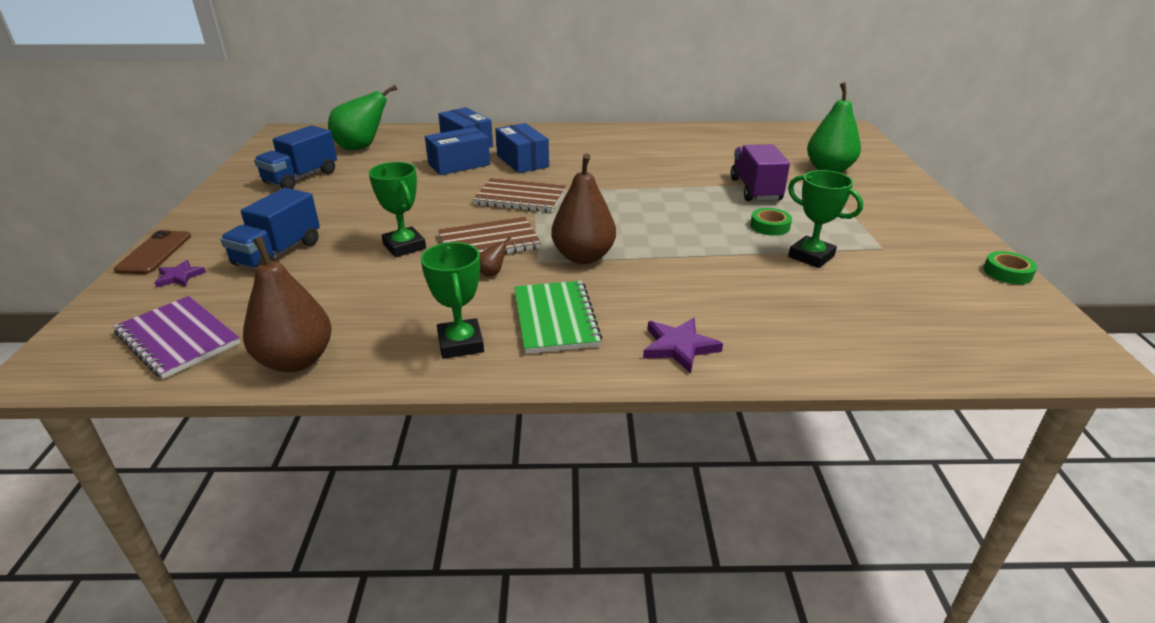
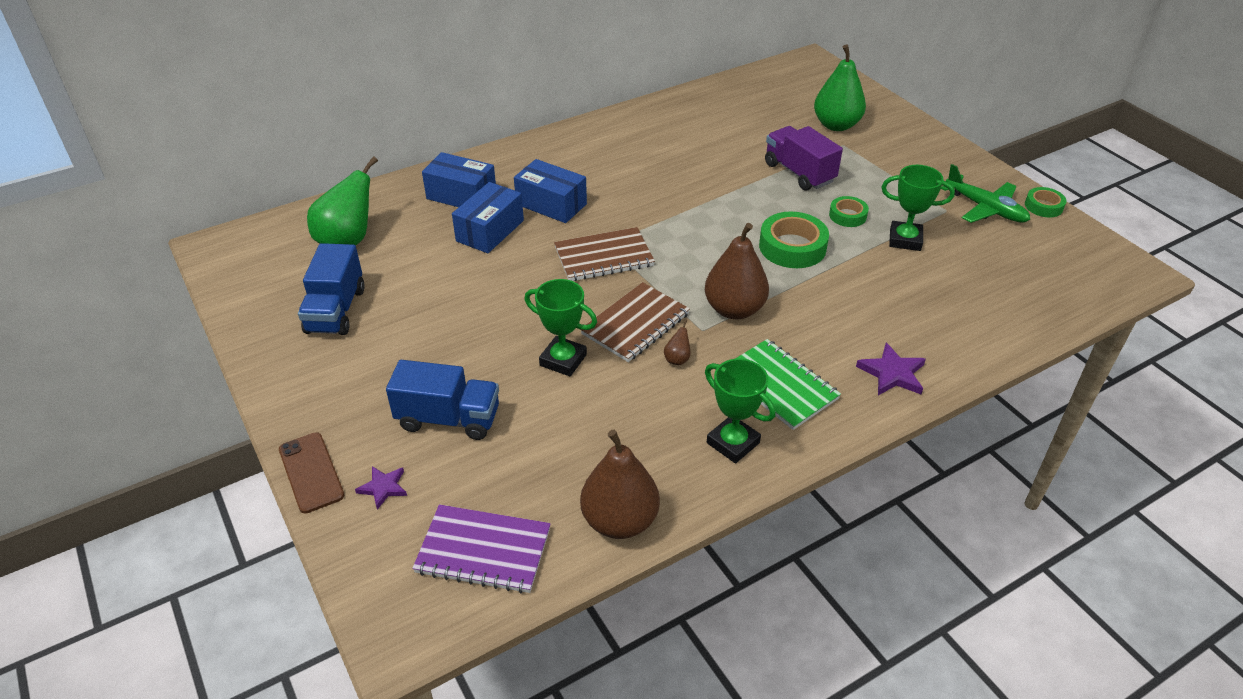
camera: 30 degrees left, 10 degrees up
(278, 253) = (448, 419): blue truck -> blue truck turned 75 degrees counterclockwise
(689, 232) = (792, 247): none -> green tape
(930, 257) = (985, 208): none -> green plane

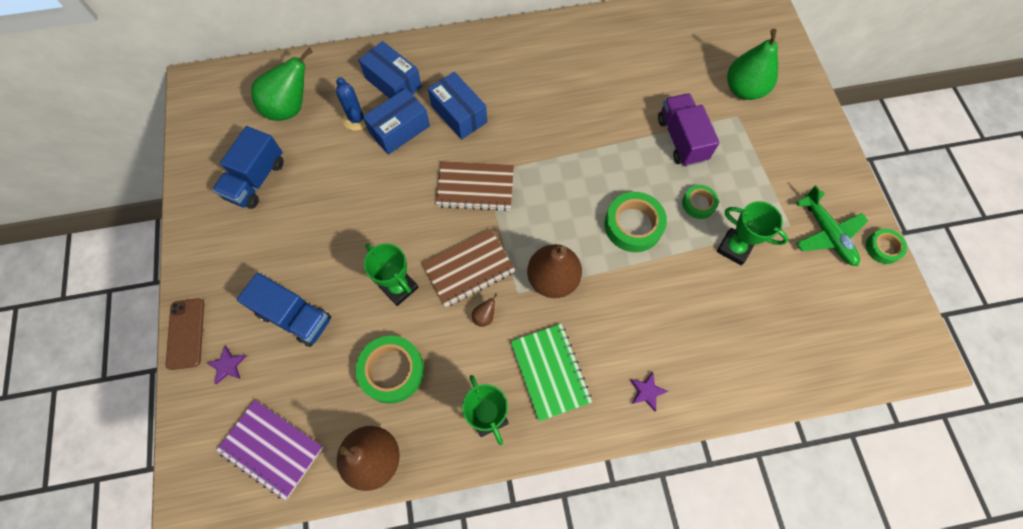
camera: 20 degrees right, 25 degrees up
(434, 233) = (356, 119): none -> blue cactus
(596, 435) = (392, 371): none -> green tape
(892, 373) = (647, 391): purple star -> purple star, size x0.66

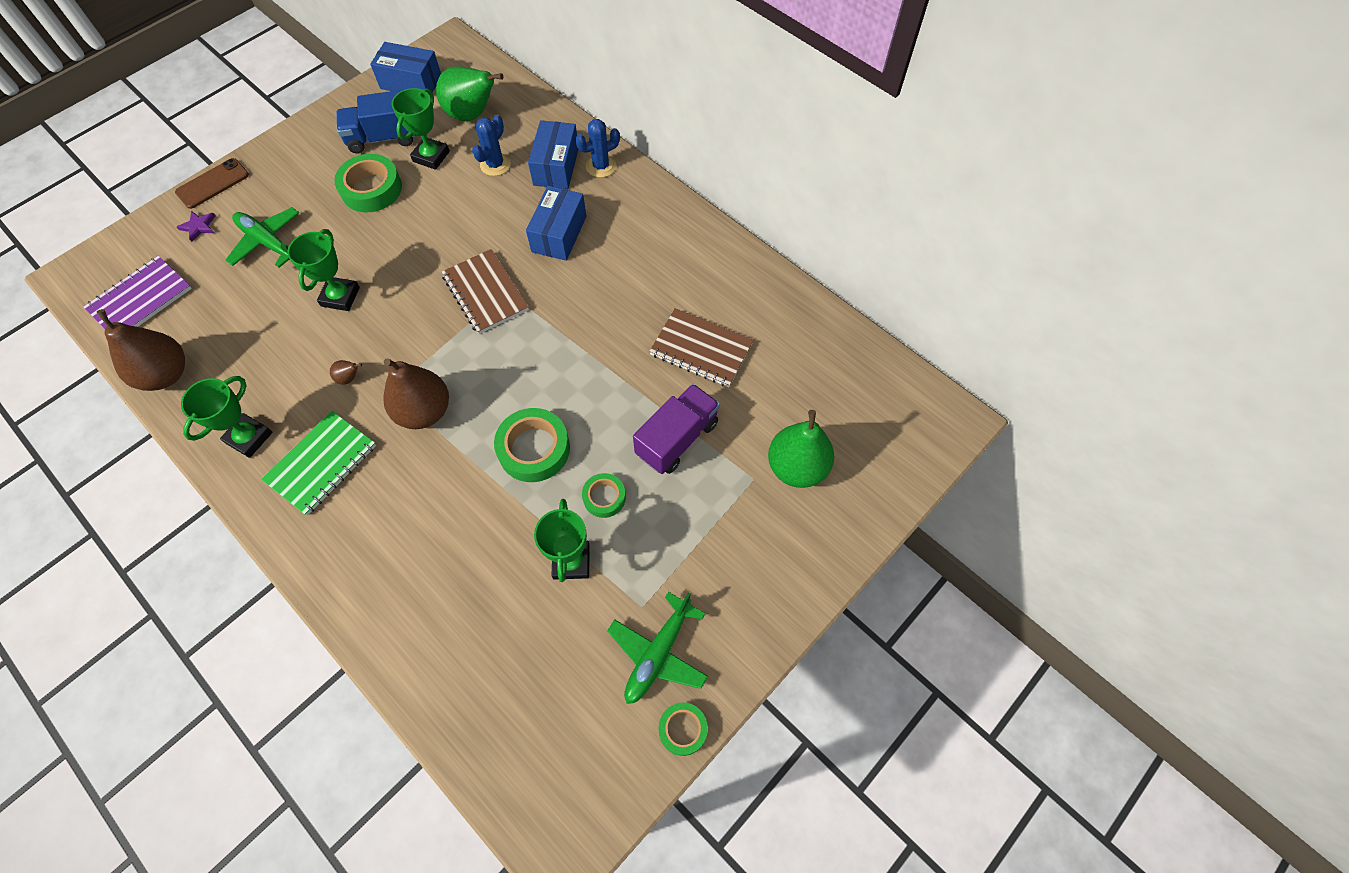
camera: 55 degrees right, 5 degrees down
(271, 449) = (140, 299): purple notebook -> purple notebook turned 45 degrees clockwise
(295, 317) = (268, 242): blue truck -> green plane
(308, 156) = (431, 156): none -> green trophy
(392, 371) = (255, 339): green tape -> green tape (371, 189)
(399, 129) = (507, 201): blue box -> blue box (411, 82)
(418, 56) = (601, 166): none -> blue cactus
(469, 268) = (392, 338): brown notebook -> brown notebook (701, 349)
(647, 391) = (347, 561): purple star -> none

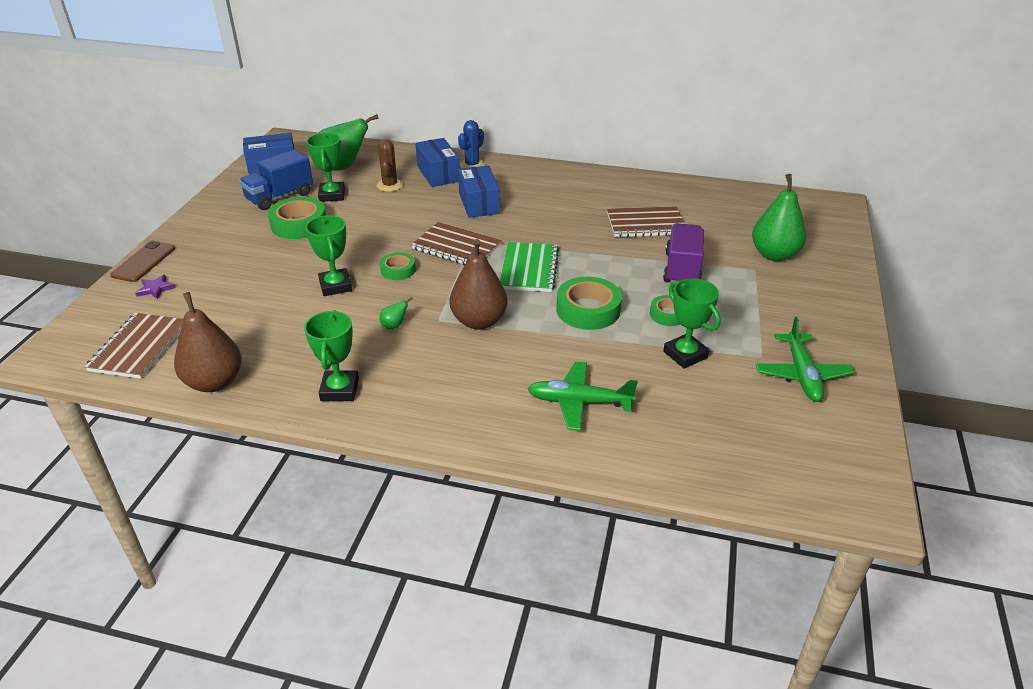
camera: 30 degrees left, 25 degrees down
(140, 299) = (139, 347): purple notebook -> brown notebook
(268, 242) = (234, 277): green plane -> green plane (579, 402)
(322, 464) = (424, 380): green notebook -> green notebook (529, 269)
(349, 378) = (394, 325): brown pear -> green pear
(495, 165) = (390, 185): blue cactus -> brown cactus
(683, 729) = (866, 405): green tape -> green tape (398, 270)

